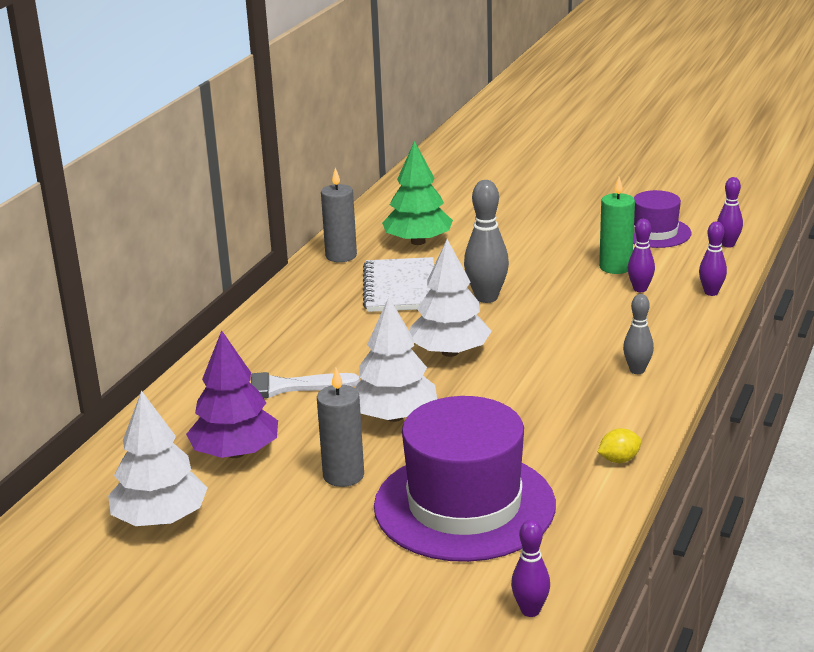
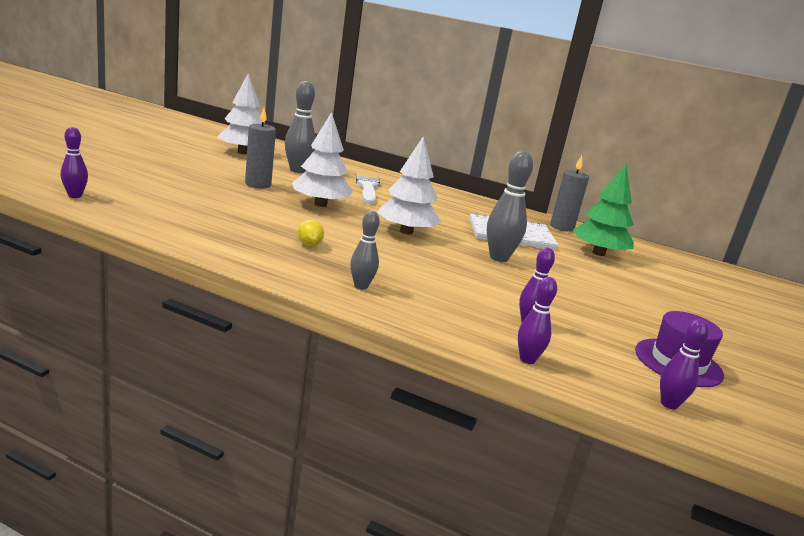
camera: 85 degrees right, 5 degrees down
(235, 453) = (297, 170): purple tree -> grey bowling pin
(464, 505) = (201, 202): purple hat -> none
(615, 267) = (576, 321): green candle -> none
(619, 460) = (222, 250): yellow lemon -> yellow lemon (309, 244)

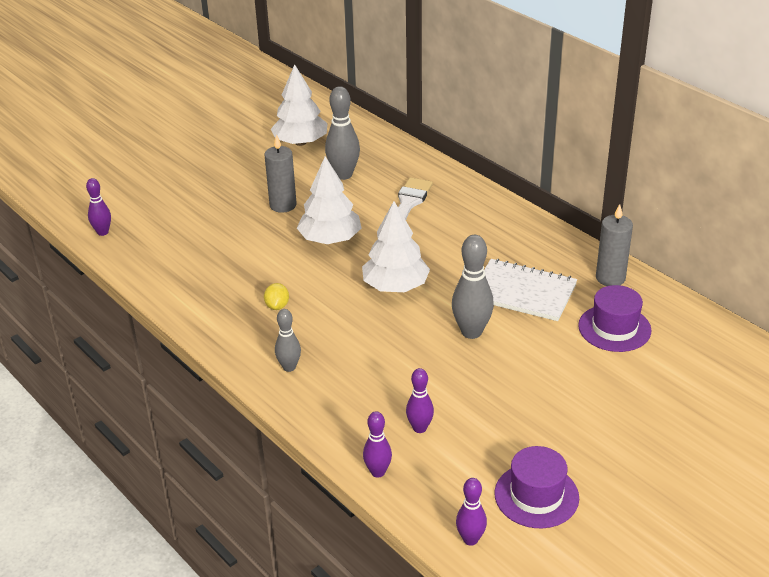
camera: 30 degrees right, 15 degrees up
(598, 253) = (614, 328): green tree -> purple hat

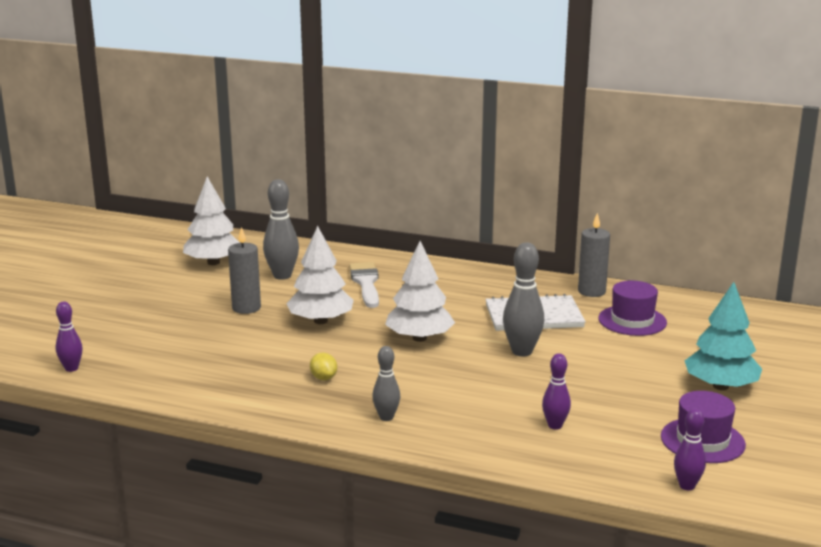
camera: 30 degrees left, 15 degrees down
(378, 472) = (555, 466): purple bowling pin -> none
(620, 439) = (720, 386): none -> turquoise tree

